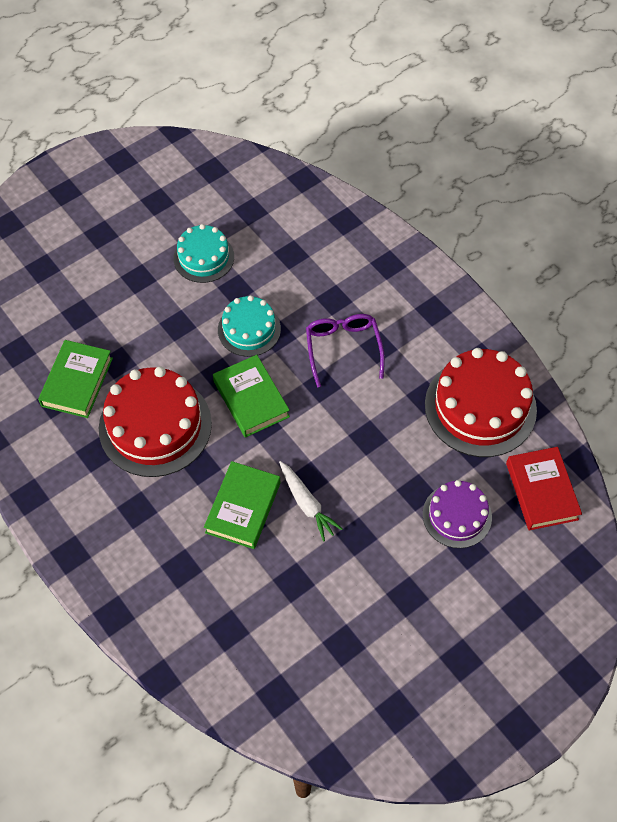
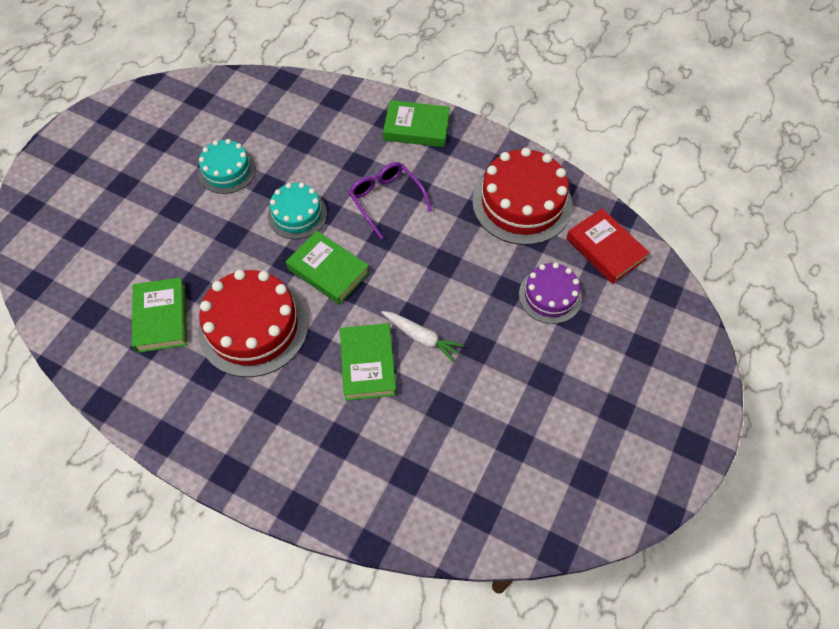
camera: 25 degrees left, 0 degrees up
(413, 283) = (416, 128): none -> green book

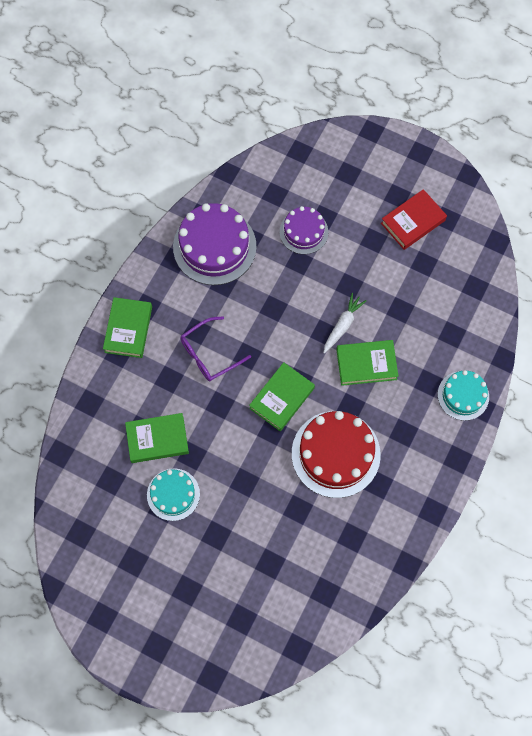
camera: 90 degrees left, 10 degrees up
(161, 318) = (329, 530): green book -> green book (157, 439)
(297, 214) = (224, 427): turquoise cake -> turquoise cake (463, 395)
(522, 203) = (214, 246): red cake -> purple cake
(605, 249) = (260, 189): red book -> red book (413, 222)

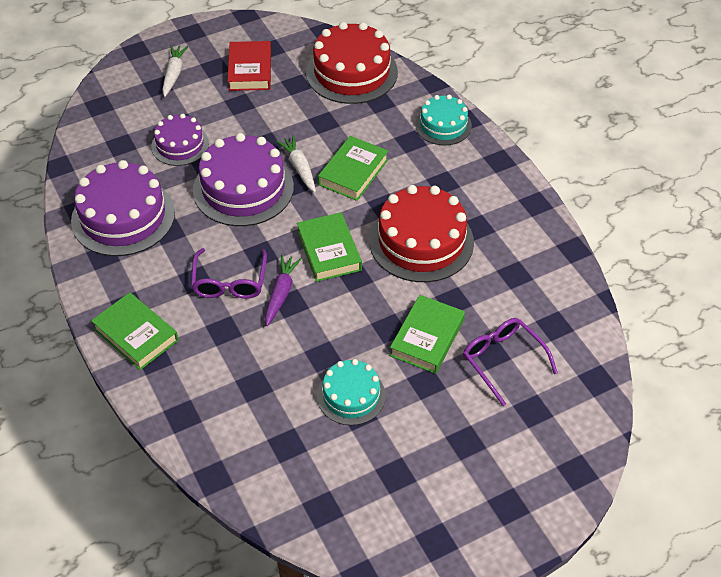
camera: 55 degrees left, 20 degrees down
(157, 439) = (279, 376): green book -> green book (427, 338)
(223, 393) = (281, 293): none -> purple carrot
(269, 575) = (503, 360): none -> purple glasses
(295, 302) = (243, 188): none -> purple cake
(367, 175) = (174, 74): none -> white carrot
(468, 293) = (351, 72): none -> red cake

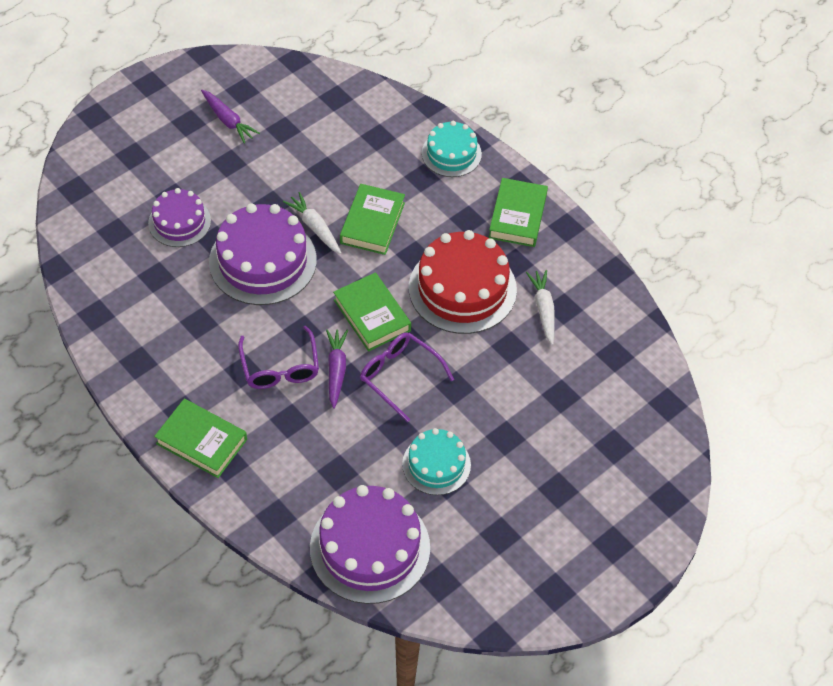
camera: 15 degrees left, 5 degrees up
(123, 216) = (145, 314): purple cake -> purple cake (370, 548)
(174, 74) = (146, 138): white carrot -> white carrot (543, 309)
(250, 70) = (228, 120): red book -> purple carrot
(351, 72) = (338, 106): red cake -> none
(427, 338) = (494, 391): green book -> green book (517, 216)
(503, 360) = (574, 401): purple glasses -> purple glasses (399, 376)

